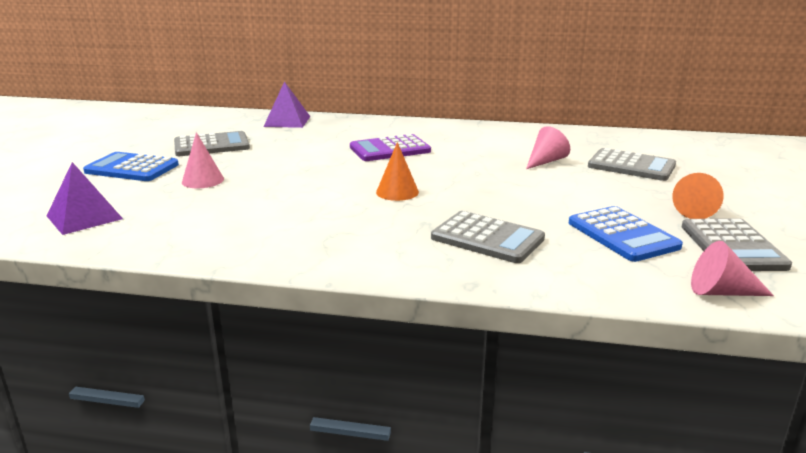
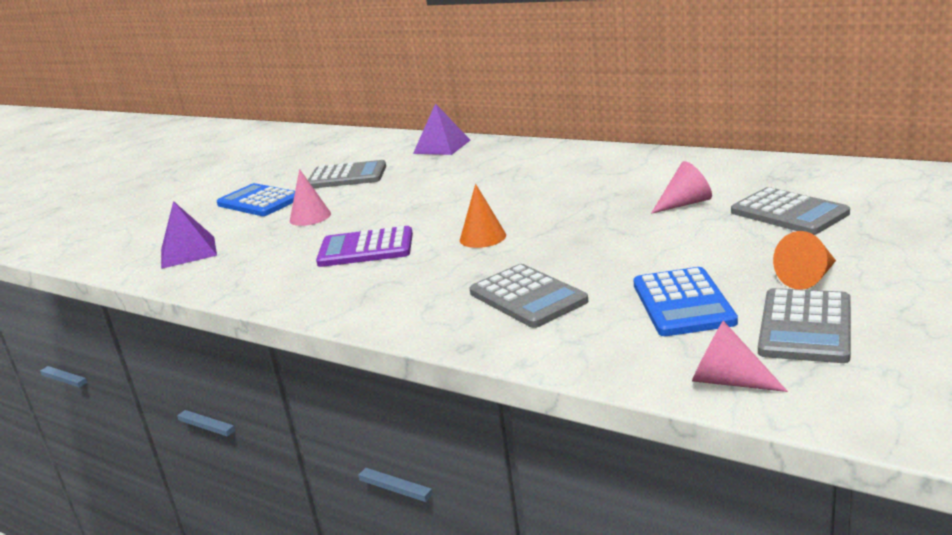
camera: 25 degrees right, 0 degrees up
(390, 149) = (519, 184): purple calculator -> purple calculator (366, 248)

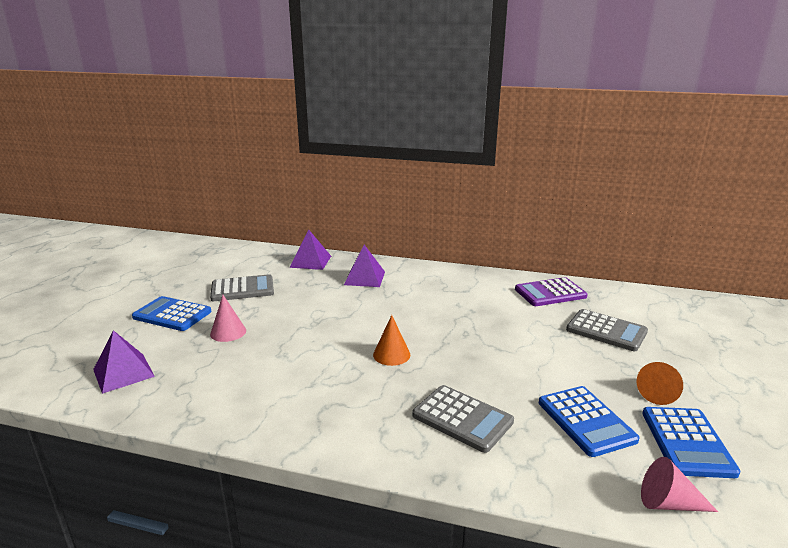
camera: 20 degrees left, 0 degrees up
(366, 248) = (295, 367): purple calculator -> purple calculator (550, 293)
(498, 162) = (364, 278): none -> purple pyramid
(685, 203) = (529, 321): pink cone -> none
(805, 327) = (687, 442): grey calculator -> blue calculator

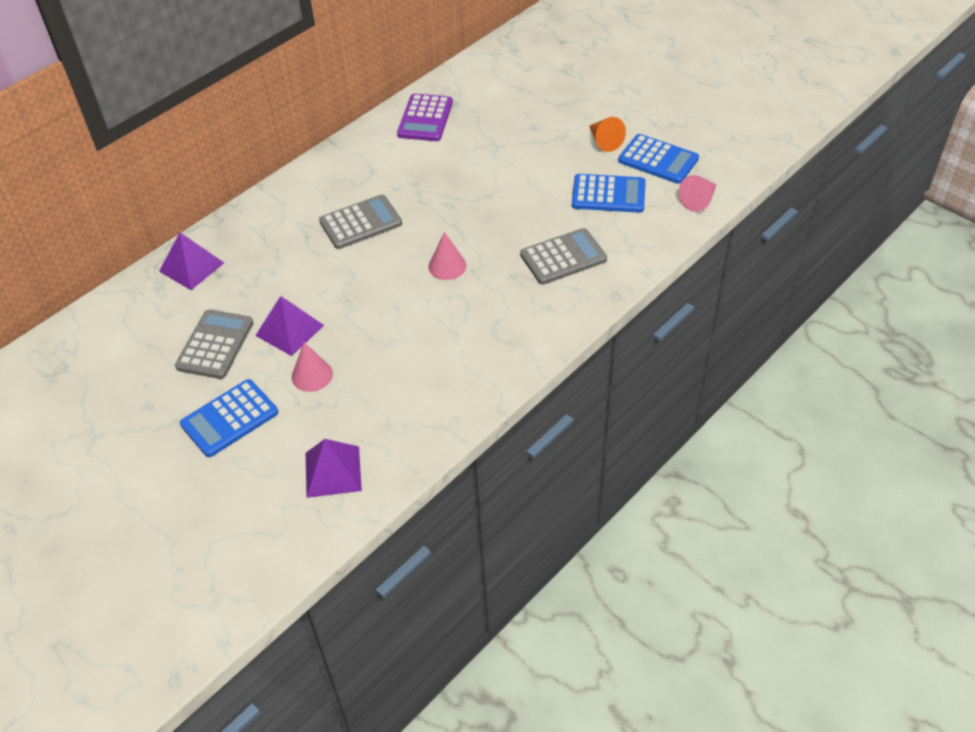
camera: 60 degrees left, 25 degrees up
(364, 278) = (278, 234): purple pyramid -> purple pyramid (289, 330)
(391, 354) = (447, 266): orange cone -> pink cone
(606, 331) = (511, 120): grey calculator -> grey calculator (360, 223)

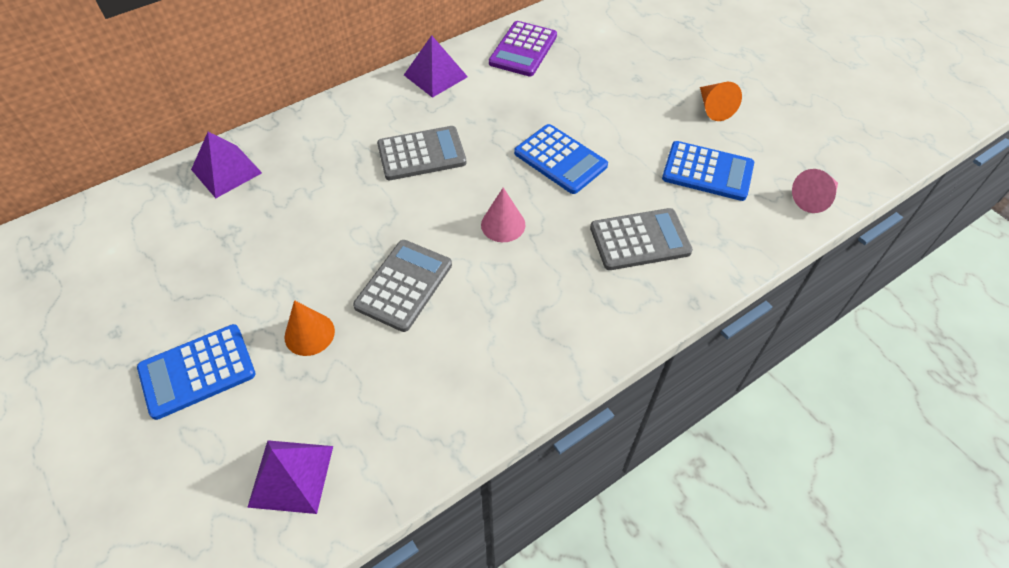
camera: 10 degrees right, 5 degrees up
(215, 345) = (216, 271): grey calculator -> grey calculator (404, 285)
(289, 330) = (303, 269): purple pyramid -> purple pyramid (435, 75)
(312, 375) = (309, 334): pink cone -> orange cone
(658, 160) = (772, 140): blue calculator -> blue calculator (560, 159)

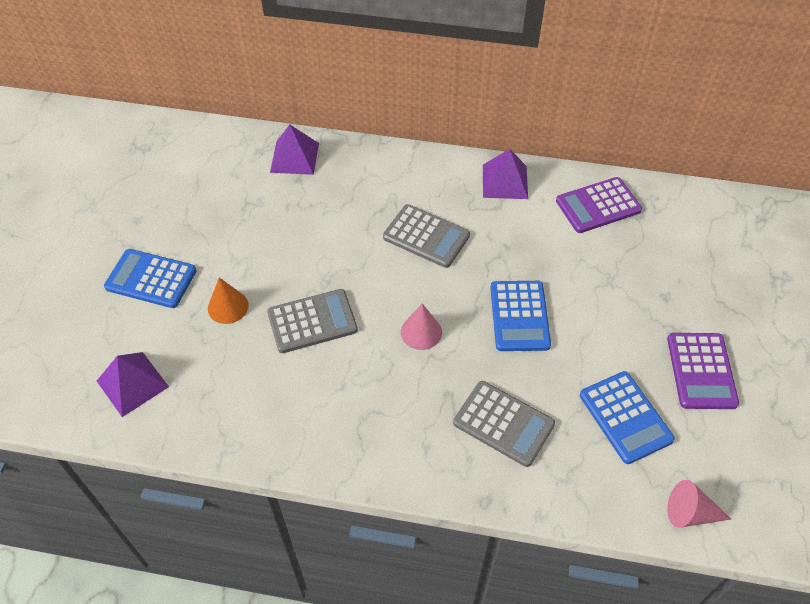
camera: 45 degrees right, 0 degrees up
(713, 108) = (701, 371): orange cone -> purple calculator

